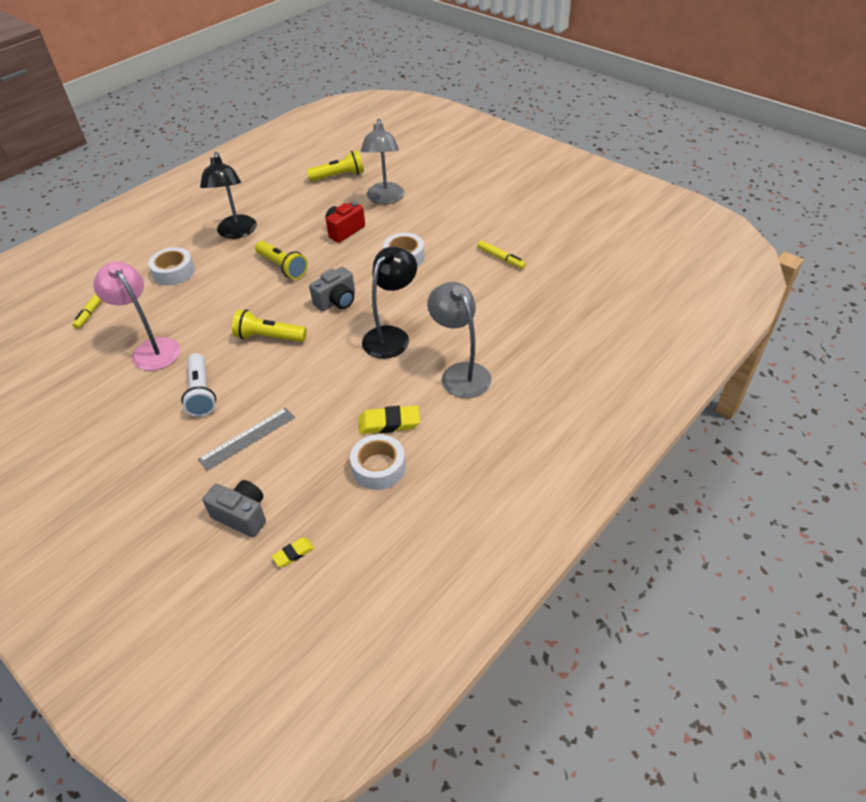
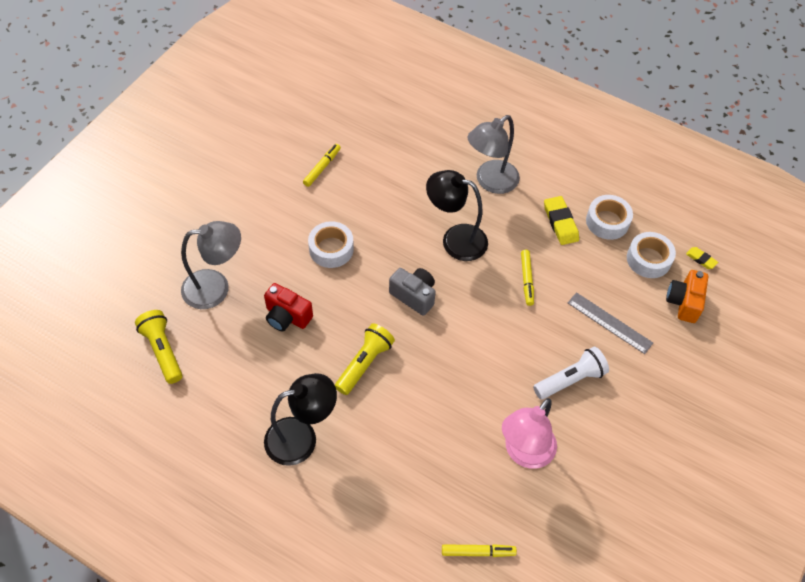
camera: 105 degrees left, 10 degrees up
(174, 272) = (392, 484): white tape -> white tape (648, 259)
(242, 515) = (684, 302): grey camera -> orange camera
(269, 337) = (481, 343): yellow flashlight -> none
(325, 381) = (526, 279): none -> yellow marker

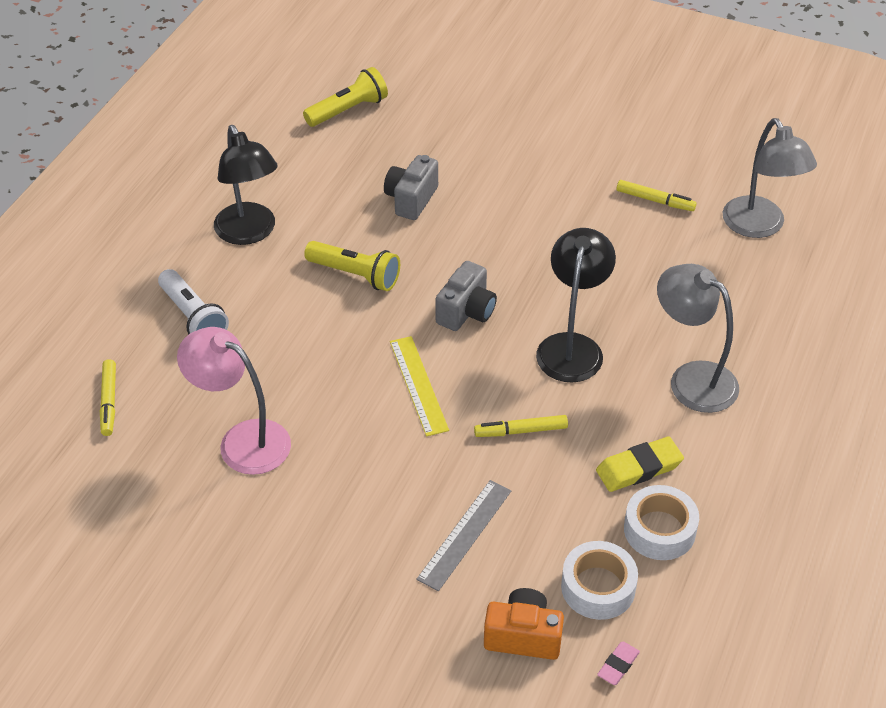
camera: 85 degrees right, 10 degrees down
(216, 288) = (440, 136): grey lamp -> grey lamp (759, 226)
(287, 316) = (411, 199): red camera -> grey camera
(331, 249) = (522, 225): white tape -> none
(481, 334) = (418, 385): none -> yellow ruler
(570, 379) = (360, 488): white flashlight -> white flashlight (194, 317)
(701, 259) = (618, 665): yellow eraser -> pink eraser

